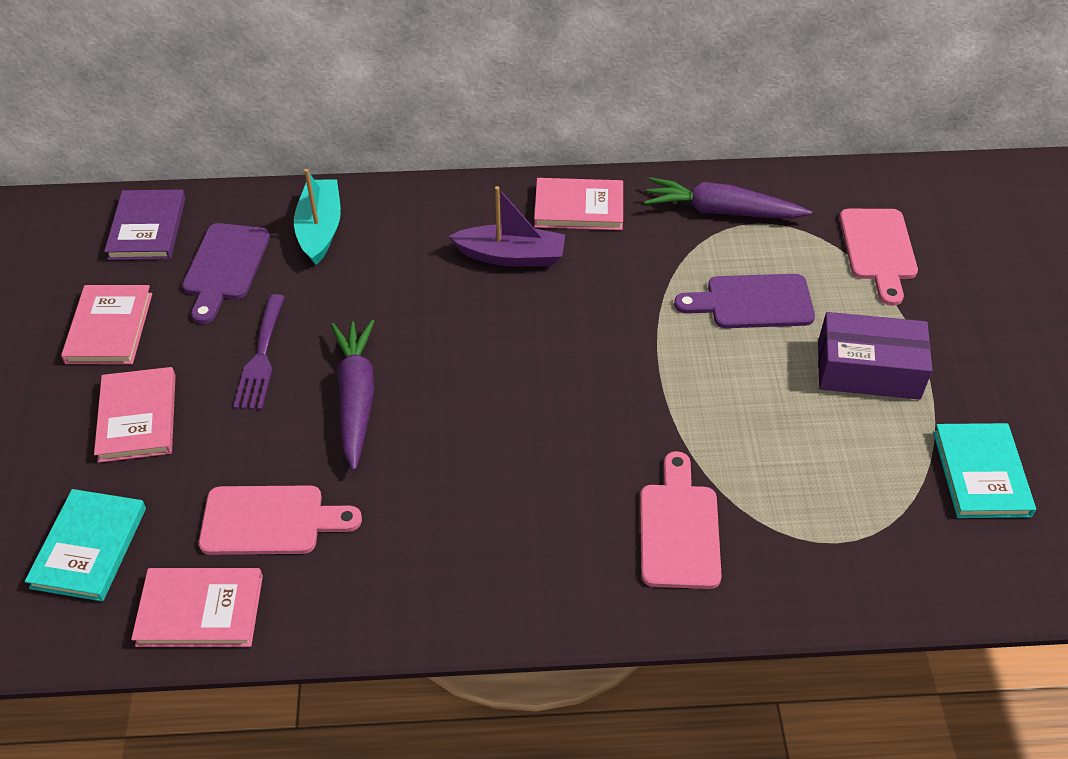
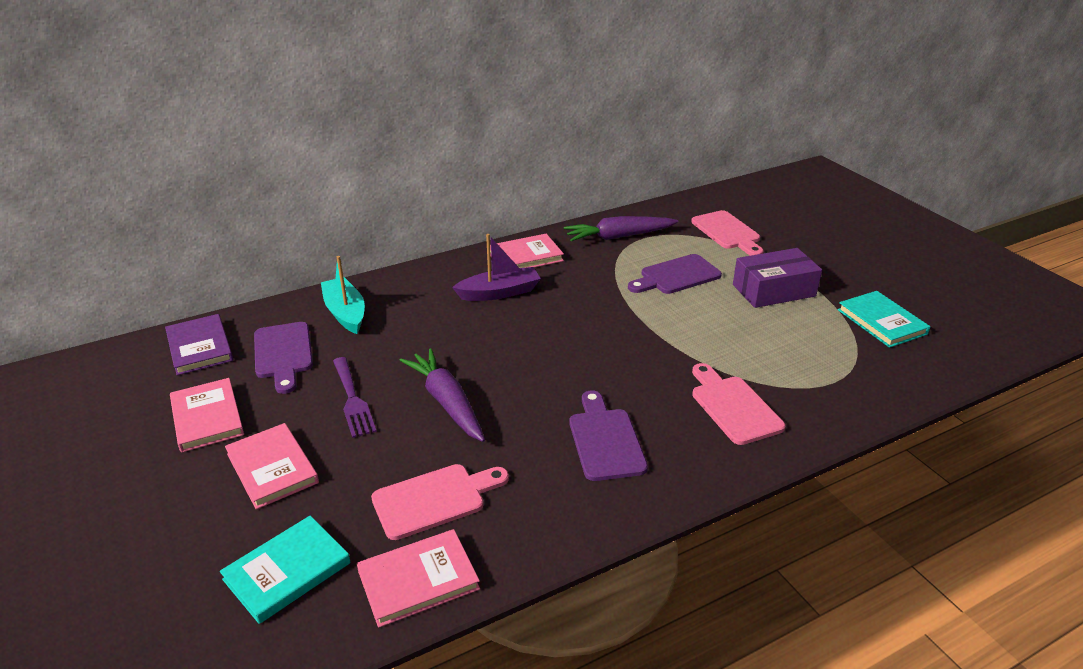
camera: 25 degrees left, 15 degrees down
(89, 547) = (287, 571): turquoise book -> turquoise book turned 60 degrees clockwise
(496, 517) = (605, 440): none -> purple cutting board

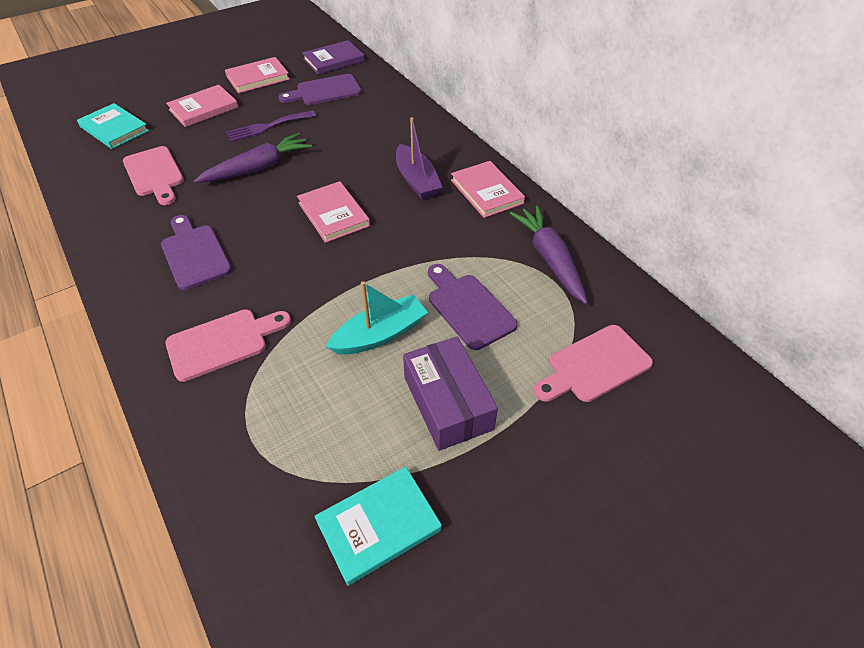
camera: 85 degrees right, 15 degrees up
(345, 313) = (378, 107): turquoise boat -> turquoise boat (380, 334)
(418, 580) = (86, 175): pink book -> pink book (333, 214)
(605, 440) = (194, 254): purple cutting board -> purple cutting board turned 105 degrees counterclockwise

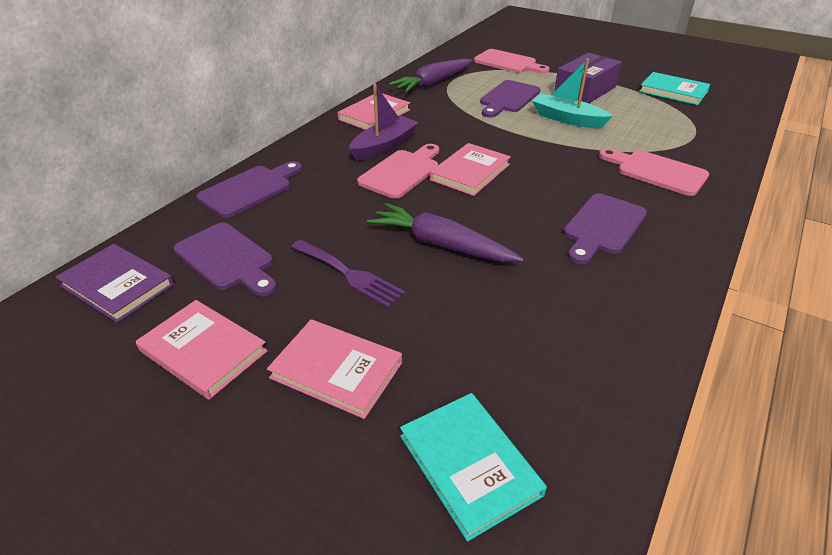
camera: 115 degrees left, 10 degrees down
(114, 129) = (469, 465): turquoise book -> turquoise book turned 45 degrees counterclockwise
(154, 174) = (528, 329): pink cutting board -> pink cutting board (402, 172)
(398, 107) = (249, 190): none -> purple cutting board

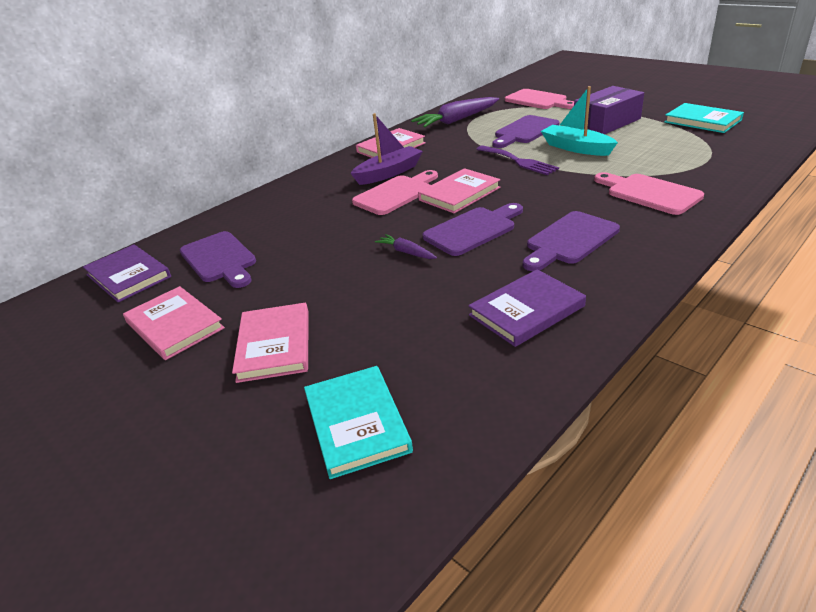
camera: 15 degrees right, 5 degrees down
(249, 190) = (258, 207): purple cutting board -> purple cutting board (473, 230)
(336, 370) = (274, 345): pink book -> pink book turned 45 degrees clockwise
(349, 274) = (315, 273): purple fork -> purple fork (518, 161)
(441, 245) = (406, 252): purple carrot -> purple carrot, size x0.49
(593, 312) = (526, 311): none -> purple book

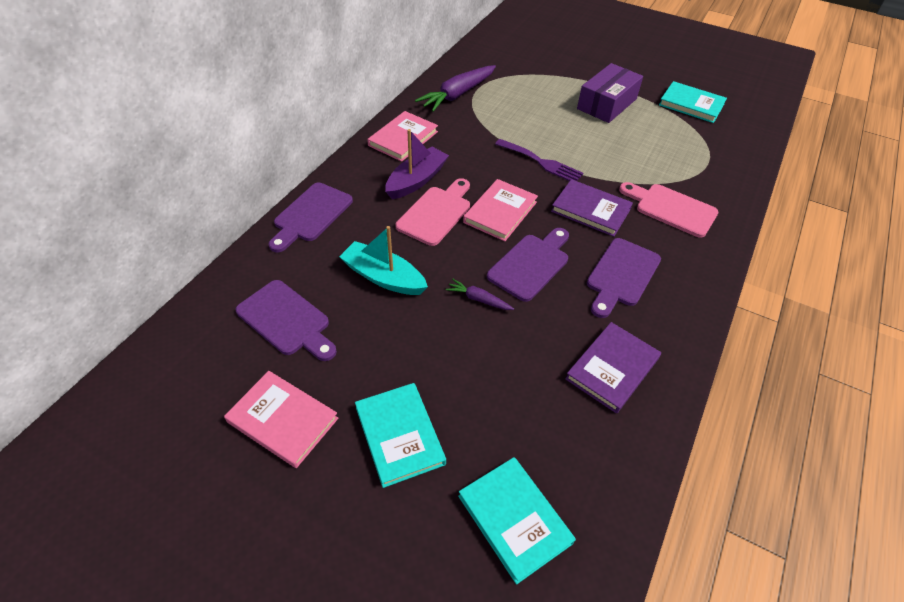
camera: 20 degrees left, 15 degrees up
(128, 276) = (192, 352): purple book -> purple book (591, 210)
(274, 345) = (399, 435): pink book -> turquoise book
(524, 131) = (533, 115): purple cutting board -> purple cutting board (311, 215)
(538, 100) = (531, 65): pink cutting board -> none
(576, 148) = (590, 143): turquoise boat -> turquoise boat (383, 277)

